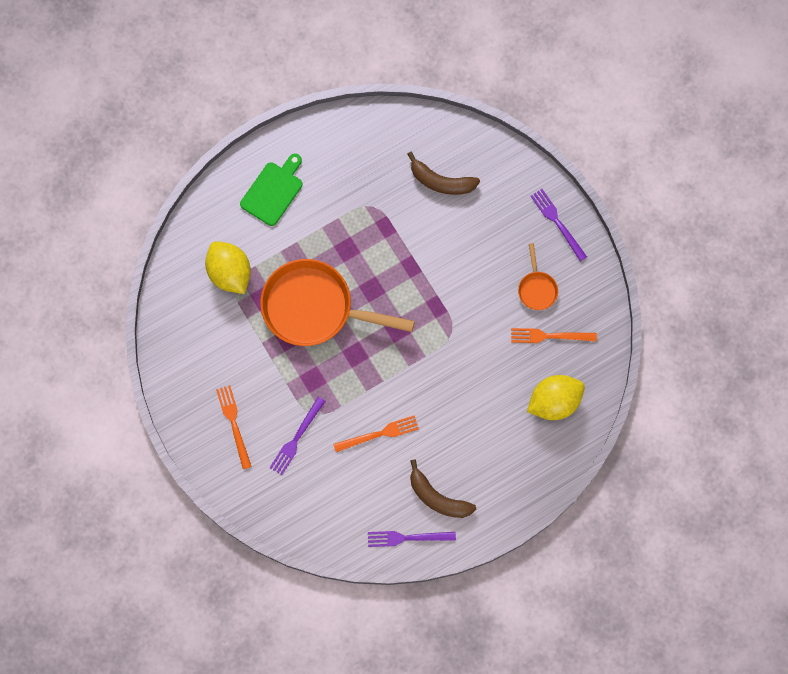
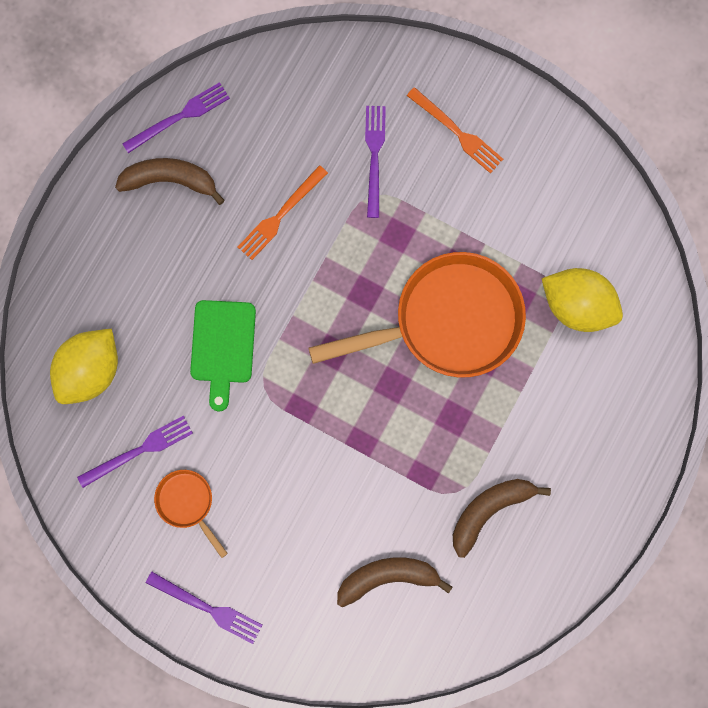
camera: 150 degrees right, 5 degrees up
(273, 191) = (590, 440): green cutting board -> green cutting board (223, 346)
(358, 185) = (489, 510): none -> brown banana
(550, 336) = (139, 451): orange fork -> purple fork

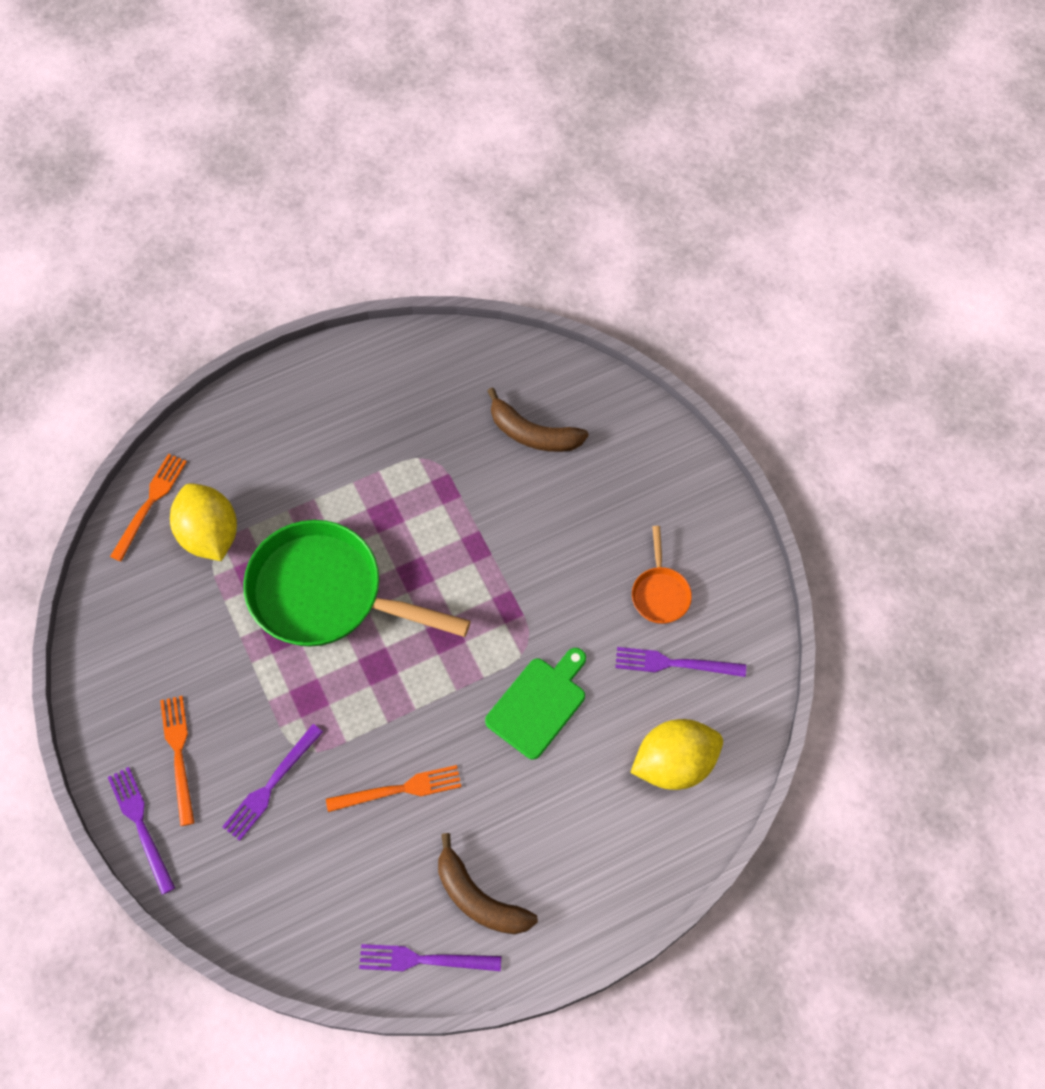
camera: 145 degrees left, 15 degrees down
(208, 608) = (697, 502): purple fork -> purple fork (141, 825)
(447, 321) = (326, 594): orange pan -> green pan
(489, 510) = (413, 429): brown banana -> none
(644, 298) = (150, 503): none -> orange fork

